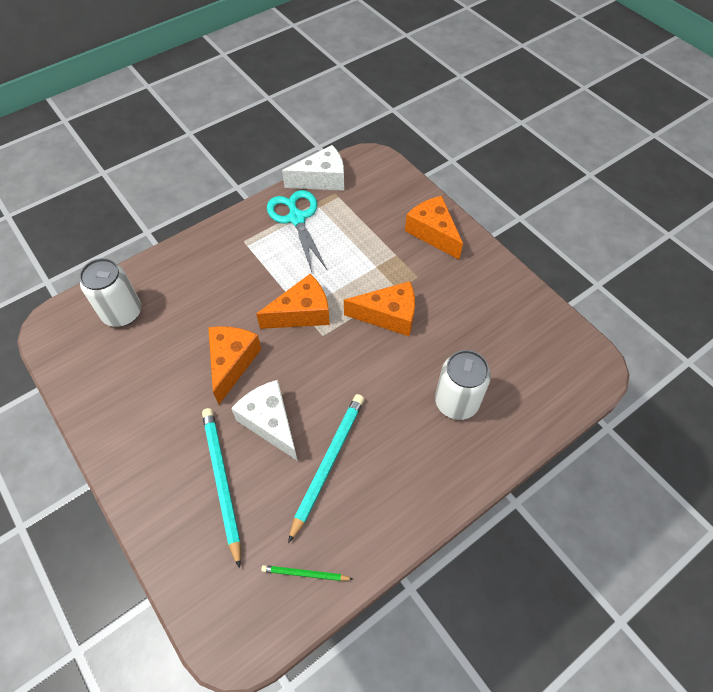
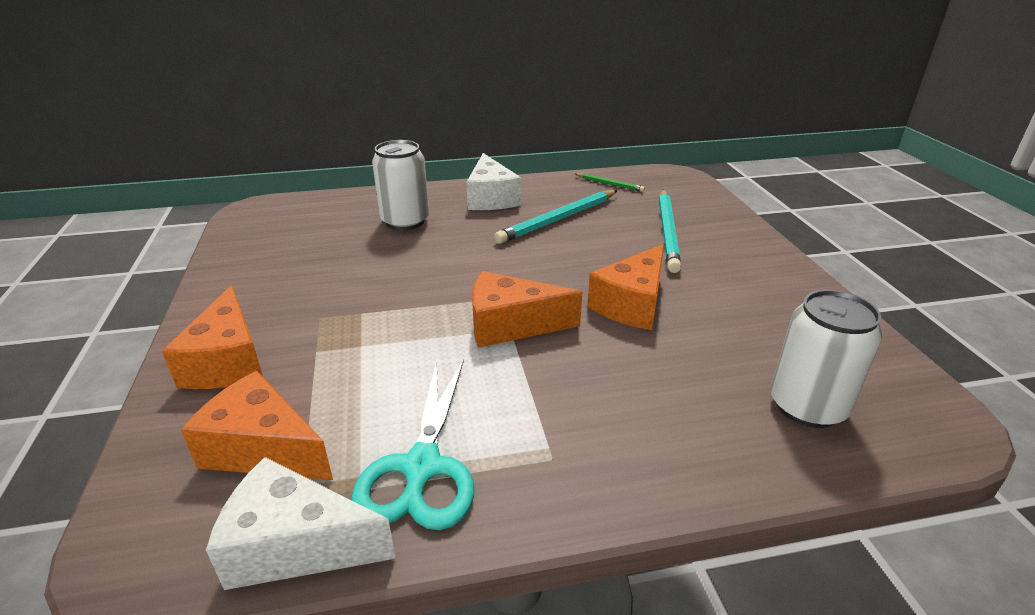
camera: 155 degrees left, 25 degrees down
(270, 422) = (603, 252): white cheese -> white cheese (491, 198)
(388, 315) = (401, 292): orange cheese -> orange cheese (263, 449)

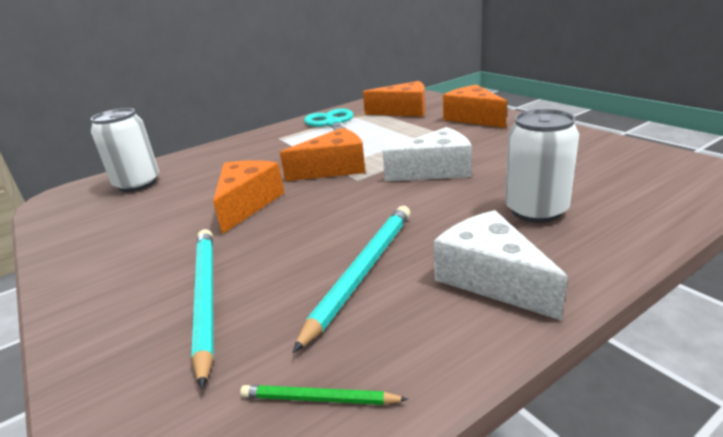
camera: 160 degrees right, 5 degrees down
(295, 545) = (358, 106): white cheese -> white cheese (436, 170)

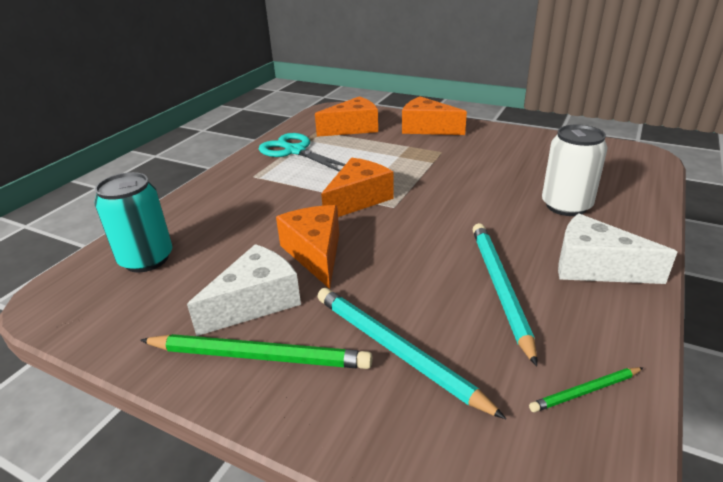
camera: 30 degrees left, 5 degrees up
(113, 270) = (259, 356): none -> green pencil
(137, 184) = (146, 259): white can -> turquoise can
(436, 170) = (453, 185): white cheese -> white cheese (256, 302)

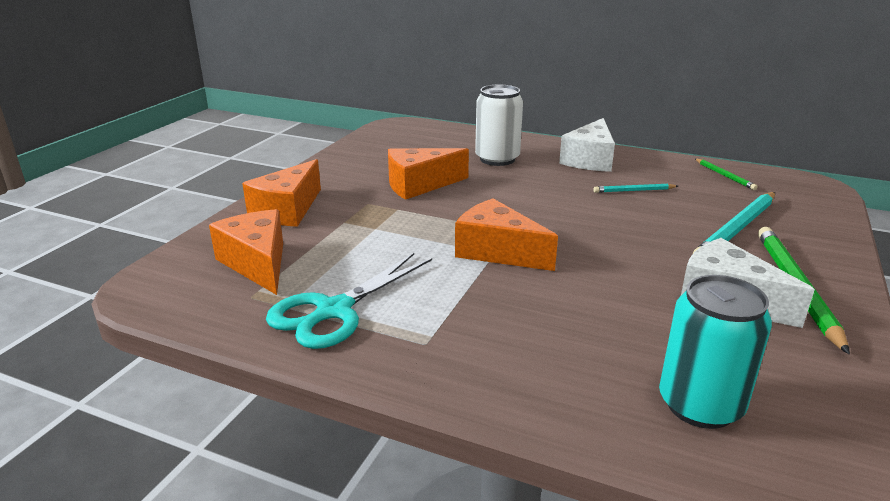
camera: 95 degrees left, 5 degrees down
(315, 253) = (623, 271): orange cheese -> orange cheese (419, 185)
(499, 288) = (634, 191): turquoise pencil -> turquoise pencil, size x0.51

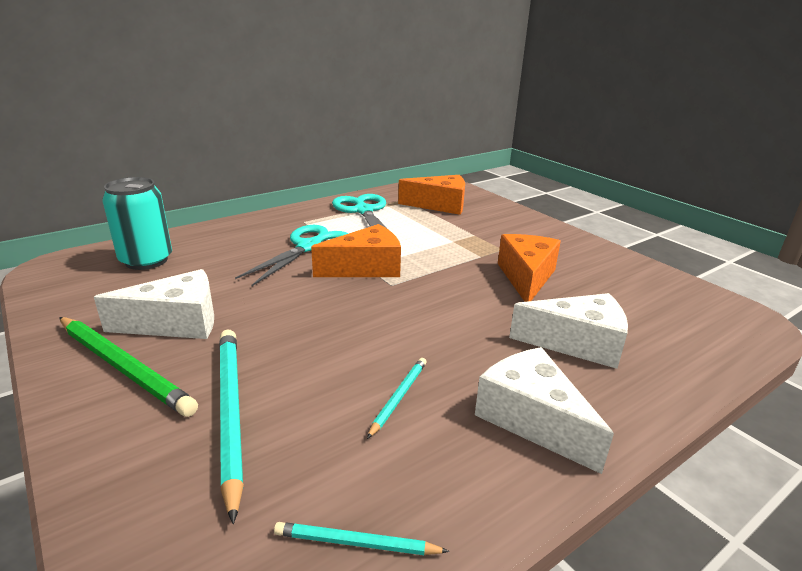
camera: 120 degrees right, 0 degrees up
(288, 210) = (513, 224): orange cheese -> none
(497, 159) = (577, 343): white can -> white cheese
(497, 302) = (309, 247): none -> turquoise scissors
(724, 175) = (356, 543): green pencil -> turquoise pencil

